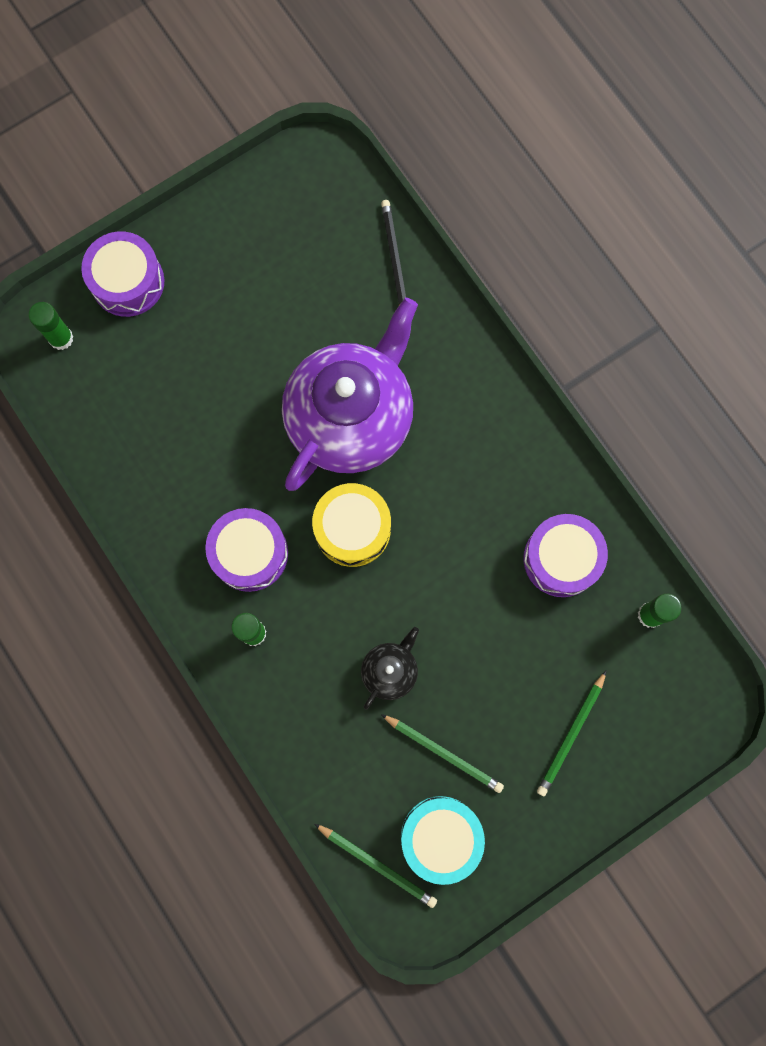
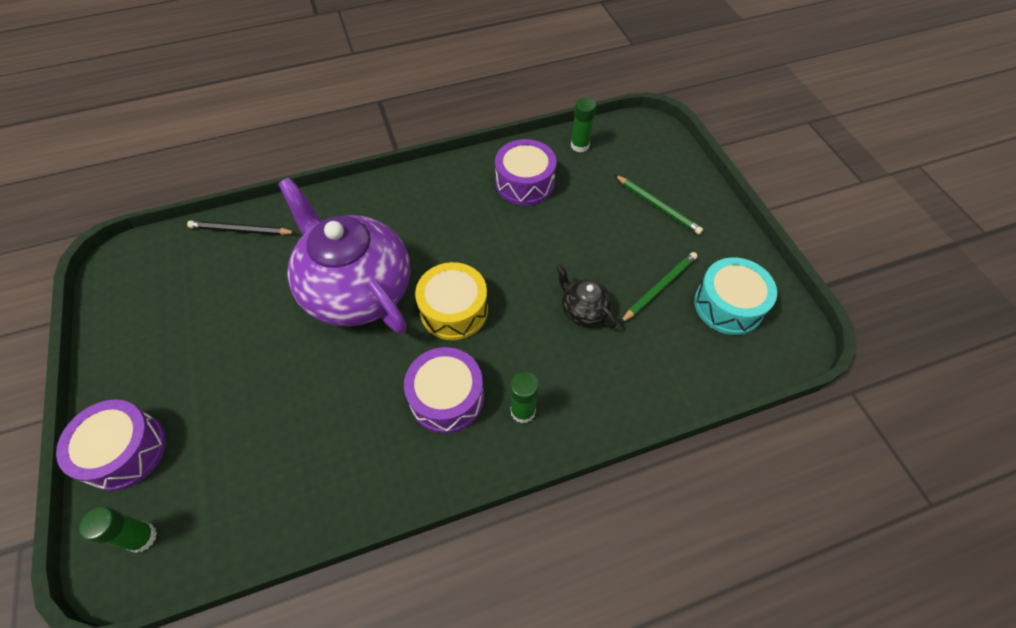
camera: 75 degrees left, 20 degrees down
(377, 864) = (748, 356): green pencil -> none

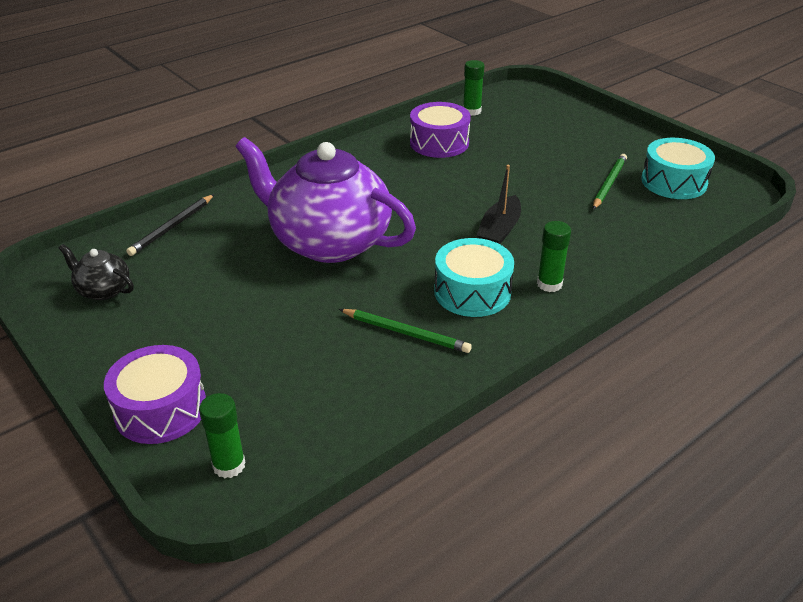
camera: 20 degrees left, 20 degrees down
(241, 230) = (172, 227): black pencil -> black pencil turned 45 degrees counterclockwise
(447, 397) = (472, 292): purple drum -> turquoise drum
(454, 310) = (435, 235): yellow drum -> none
(516, 322) = (499, 230): none -> black boat
(583, 310) = (554, 210): black teapot -> black teapot (103, 290)
(658, 206) = (569, 135): green pencil -> green pencil (406, 333)

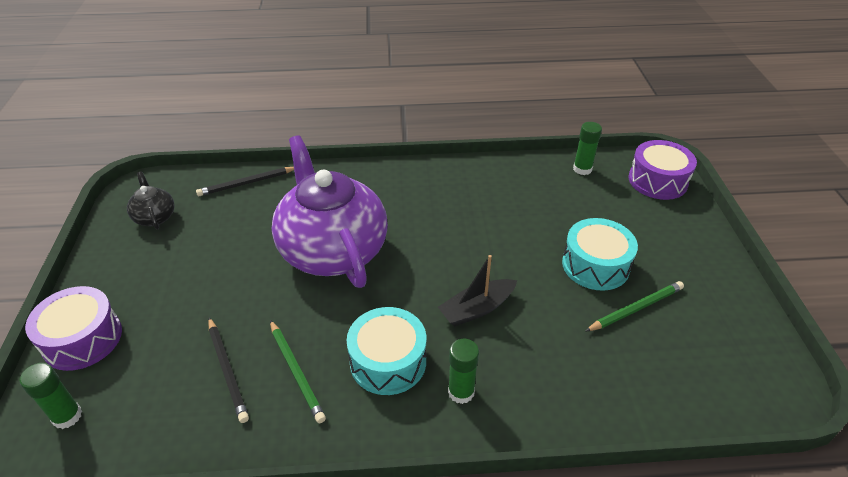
camera: 35 degrees right, 5 degrees up
(343, 360) = (228, 370): none -> black pencil
(439, 143) = (519, 191): purple drum -> purple drum (657, 181)
(674, 182) = (710, 340): turquoise drum -> turquoise drum (595, 265)

